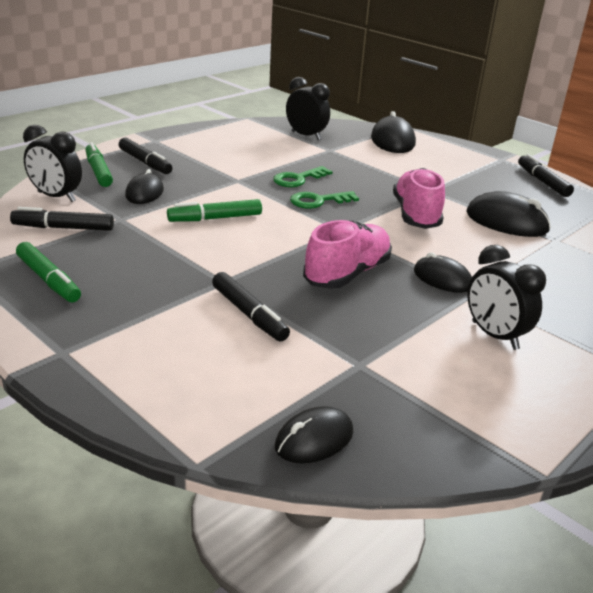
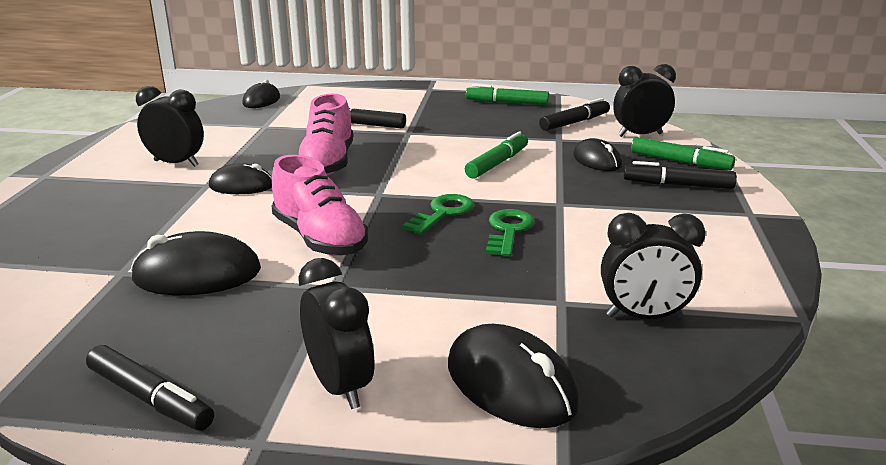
camera: 145 degrees right, 5 degrees down
(460, 160) = (340, 386): none -> black clock

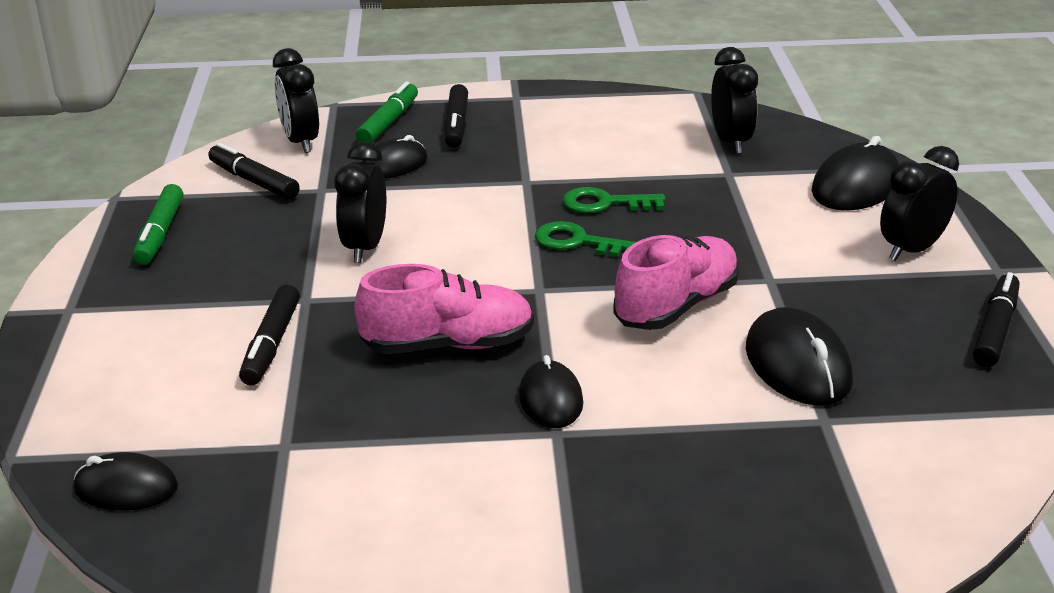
camera: 100 degrees left, 5 degrees up
(176, 163) = (483, 490): black clock -> black clock (365, 247)
(497, 163) = (417, 223): green marker -> none

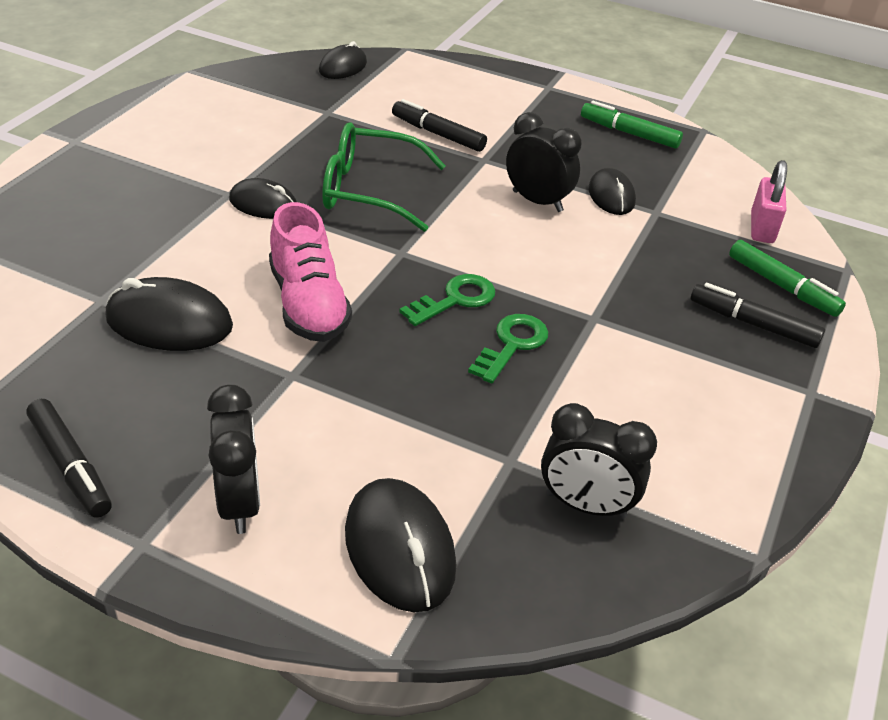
camera: 115 degrees right, 10 degrees up
(253, 181) = (693, 187): black marker -> none
(300, 142) = (762, 228): black clock -> pink padlock
(394, 165) = (680, 259): black mouse -> black mouse (611, 196)
(448, 345) = (368, 190): pink shoe -> green glasses

